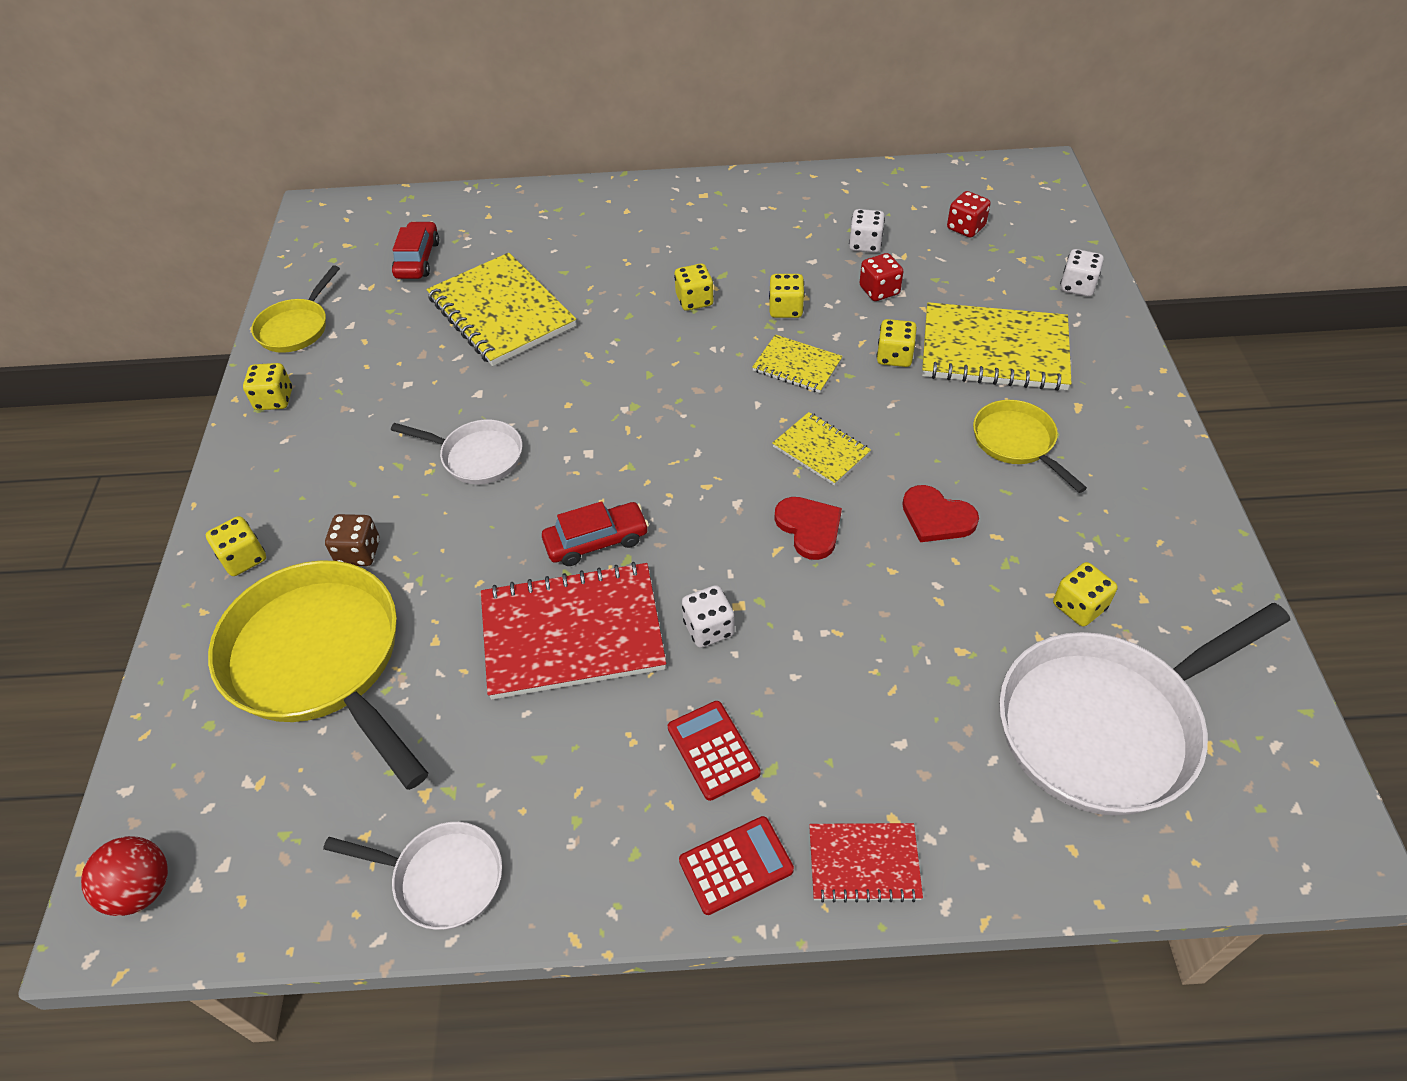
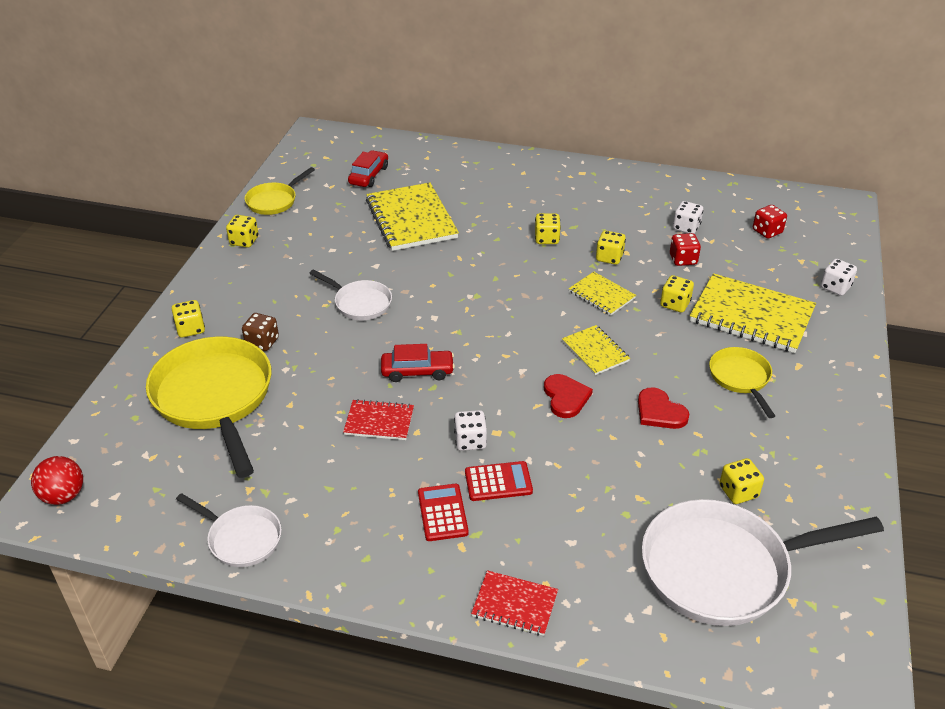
camera: 15 degrees right, 10 degrees down
(572, 633) = (379, 421): red notebook -> red notebook, size x0.53
(736, 865) = (429, 582): red calculator -> red calculator (498, 482)

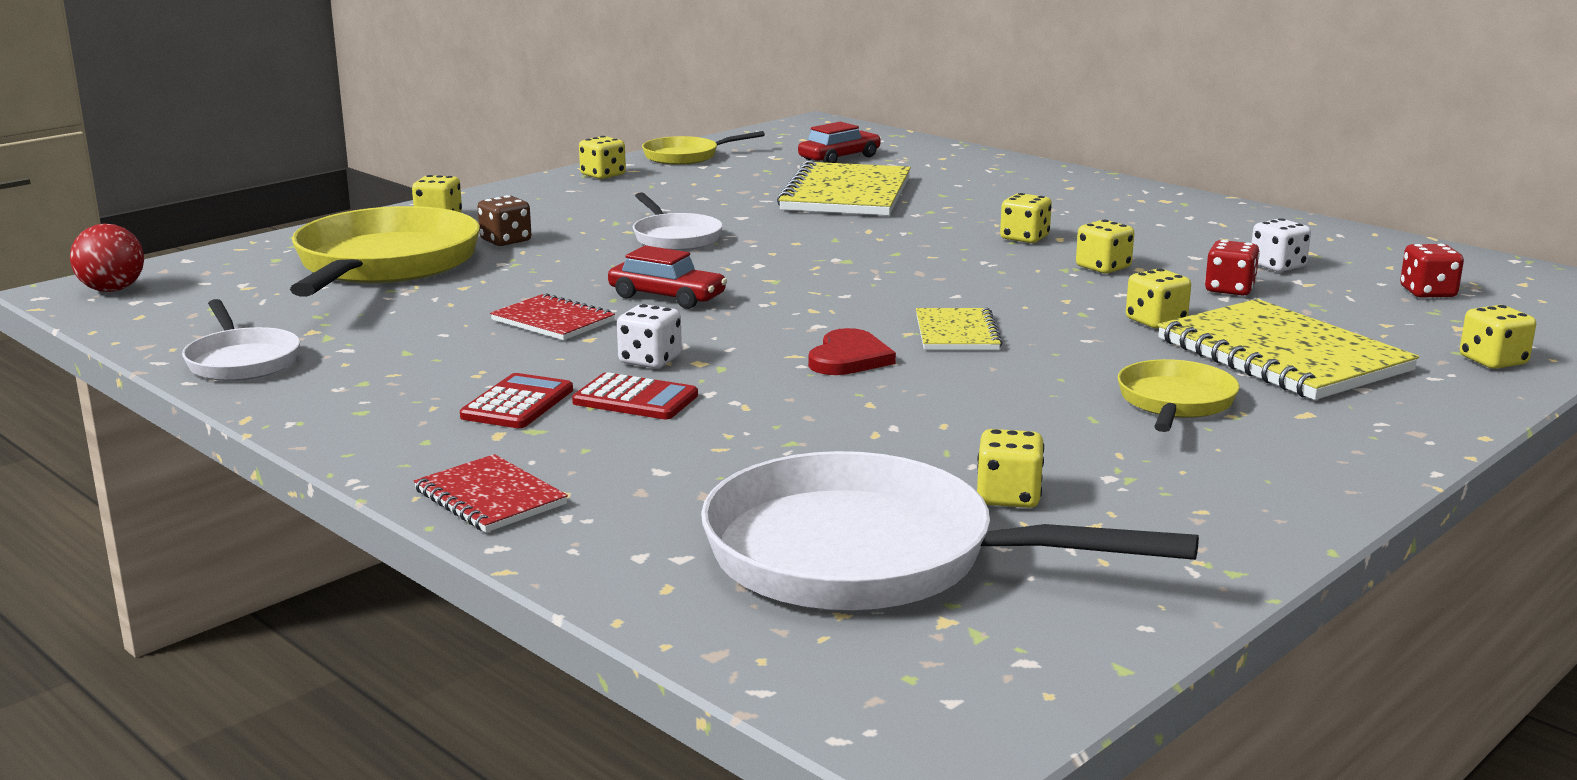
camera: 30 degrees right, 20 degrees down
(601, 295) = (1041, 293): yellow notebook -> none
(659, 412) = (982, 400): red heart -> none
(835, 287) = (1493, 361): white dice -> yellow dice

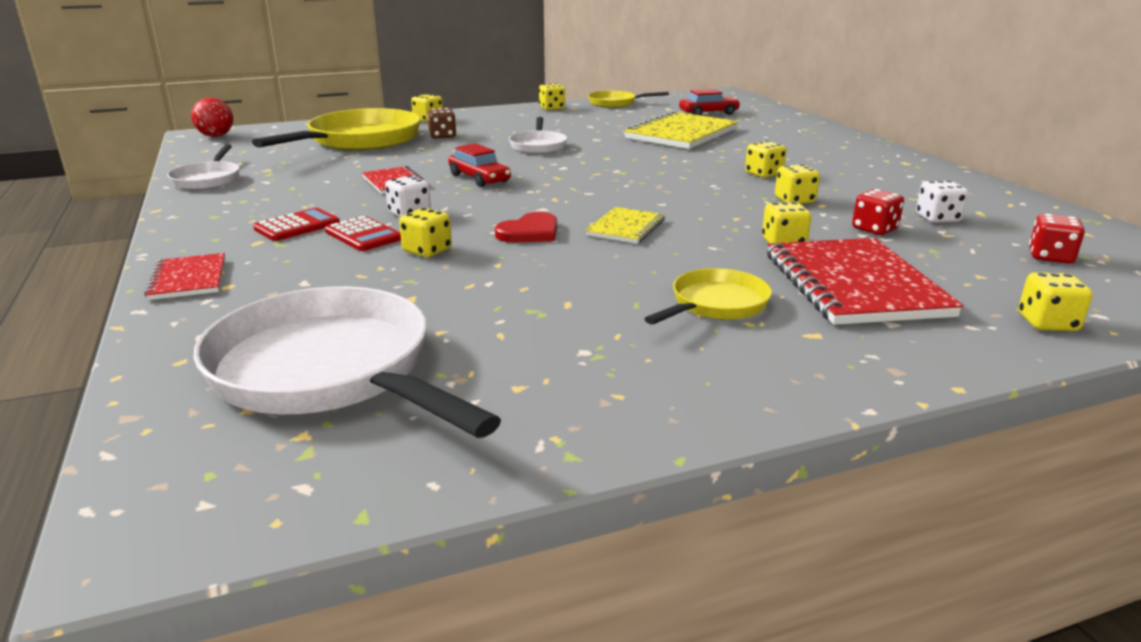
camera: 25 degrees right, 5 degrees up
(1008, 497) = (489, 350): yellow dice -> yellow dice (427, 251)
(1282, 355) = (854, 284): yellow notebook -> red notebook

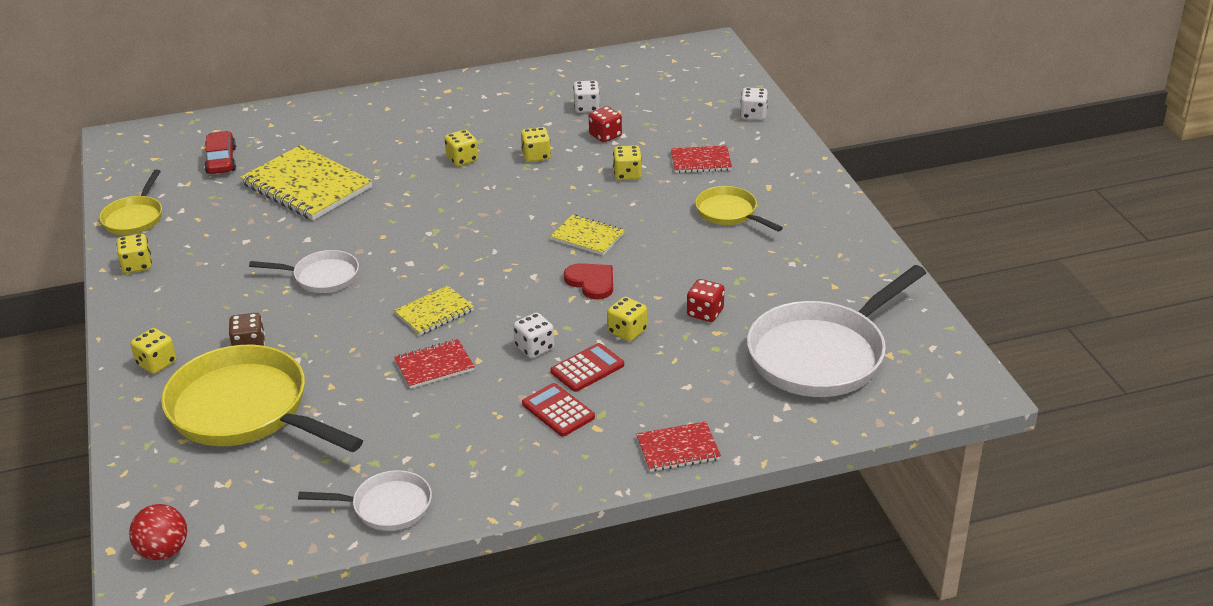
camera: 85 degrees left, 10 degrees up
(479, 178) = (434, 312): red car -> yellow notebook
(854, 284) = (701, 161): red notebook -> red notebook, size x0.53
(1047, 323) = (753, 115): yellow dice -> white dice
(1050, 257) = (661, 88): red dice -> red dice (705, 313)

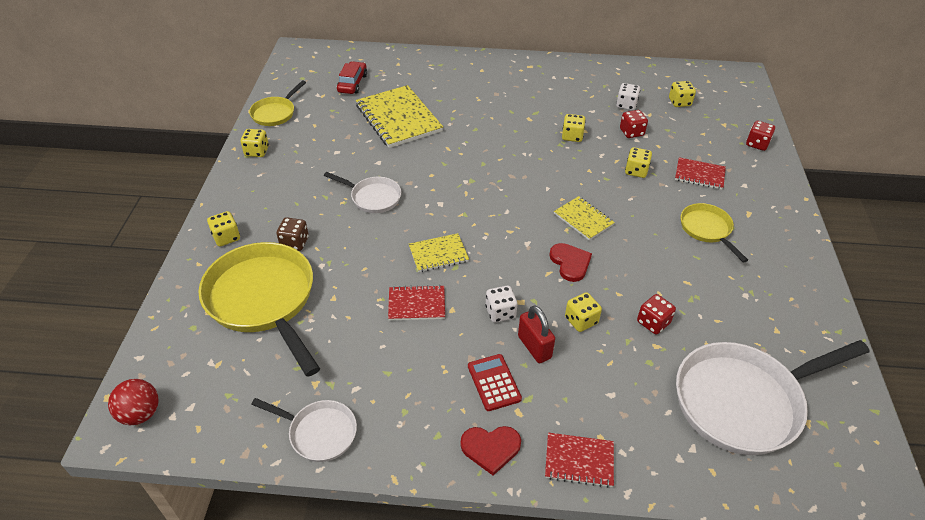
camera: 20 degrees right, 10 degrees up
(462, 159) = (516, 125): yellow dice -> yellow dice (679, 102)
(582, 465) = (490, 448): none -> red heart
(587, 368) = (534, 347): red calculator -> red padlock
(753, 115) = (757, 144): white dice -> red dice

